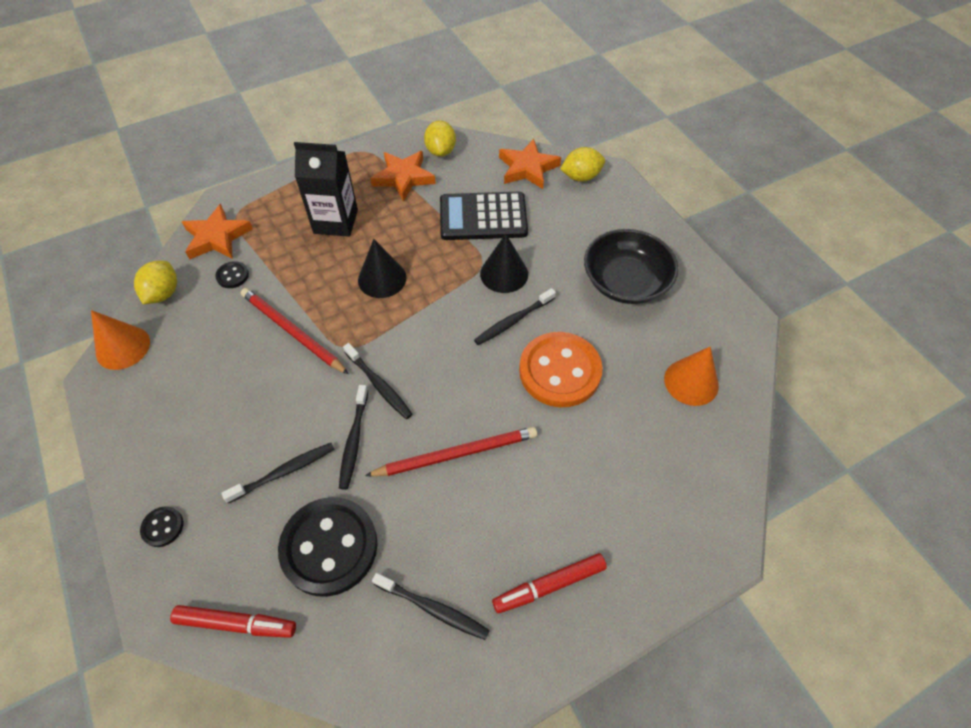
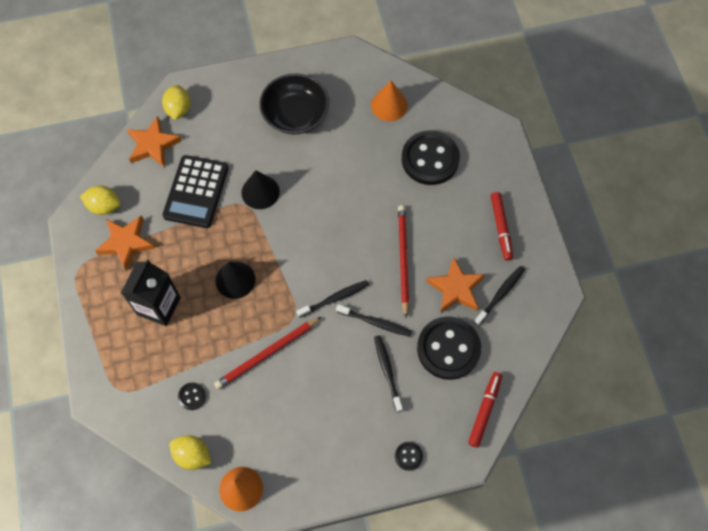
camera: 75 degrees left, 10 degrees up
(217, 237) = (141, 407): orange star -> orange star (456, 288)
(513, 321) = (306, 197): black toothbrush -> none
(559, 371) = (358, 179): orange button -> none
(628, 454) = (430, 159): none -> black button

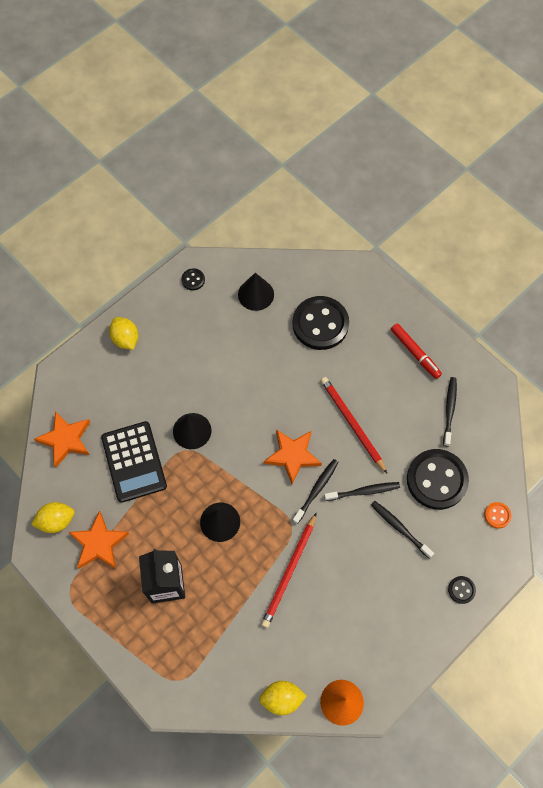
camera: 30 degrees left, 0 degrees up
(178, 109) = (69, 394): yellow lemon -> yellow lemon (125, 339)
(192, 396) = (248, 647): black button -> black button (193, 280)
(295, 114) = (179, 344): black bowl -> none
(389, 105) = (256, 294): orange cone -> black cone
(456, 288) = (410, 425): orange star -> orange star (292, 456)
(484, 410) = (497, 515): red marker -> orange button

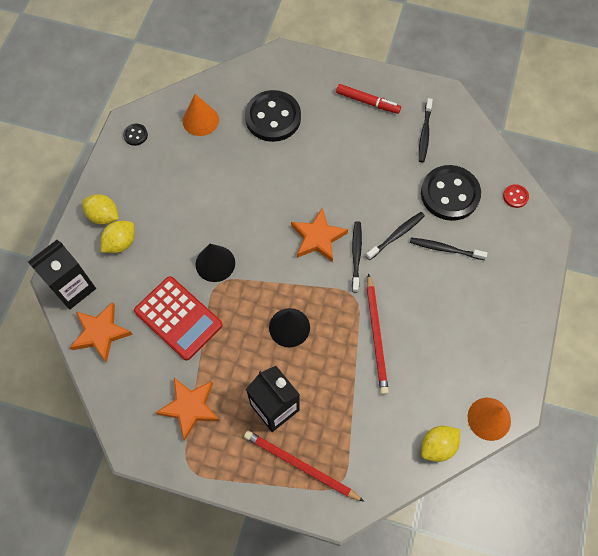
camera: 30 degrees left, 0 degrees up
(56, 521) = (137, 410): yellow lemon -> yellow lemon (121, 243)
(66, 389) = (73, 288): none -> black carton
(134, 462) = (178, 318): black calculator -> red calculator
(256, 294) = (200, 120): black cone -> orange cone
(352, 424) = (351, 185): red pencil -> red pencil (300, 466)
(449, 410) = (424, 133): black toothbrush -> black toothbrush turned 150 degrees counterclockwise
(461, 590) = (525, 271): black button -> none
(497, 515) = (515, 196): orange button -> red button

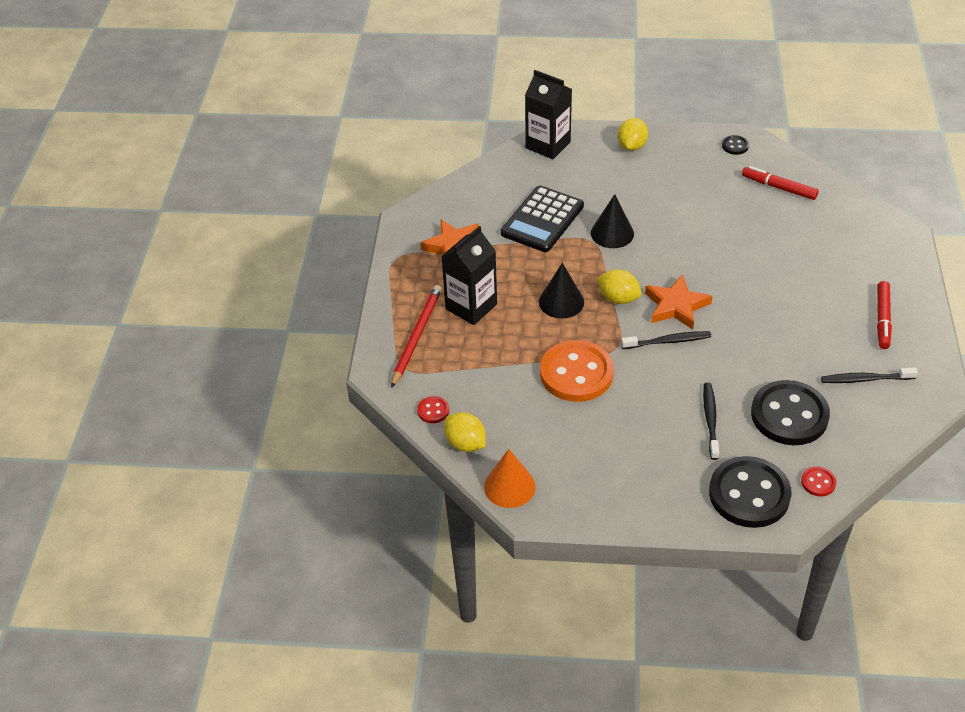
camera: 80 degrees right, 20 degrees down
(101, 333) = (509, 173): orange star -> none
(121, 243) = (607, 164): yellow lemon -> yellow lemon (618, 298)
(178, 318) = (542, 220): red calculator -> black calculator
(200, 120) = (779, 187): orange cone -> red marker
(273, 117) = (813, 242): black button -> black button (749, 494)
(376, 336) = (576, 373): red pencil -> orange button
(395, 467) = (433, 411): none -> red button
(396, 235) = (709, 372): black toothbrush -> none

